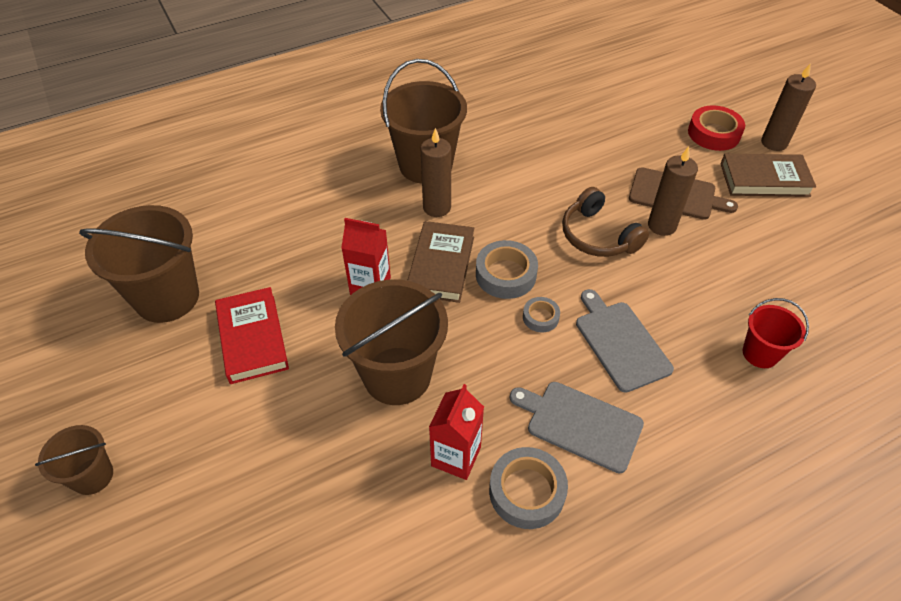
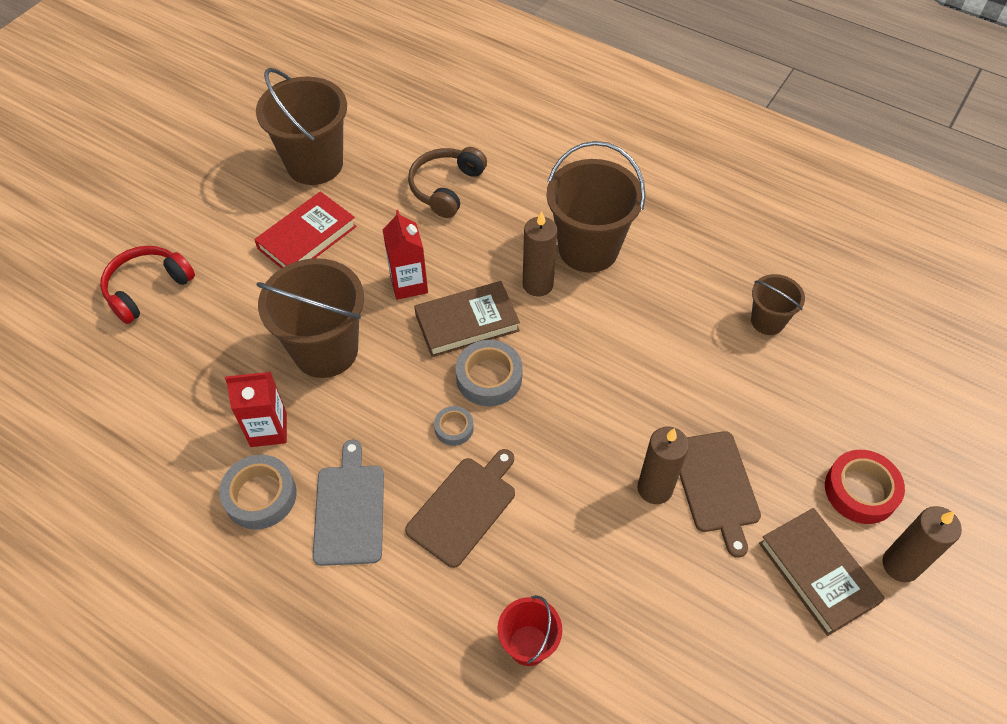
camera: 60 degrees right, 5 degrees up
(93, 476) = (144, 219): brown bucket -> brown bucket (767, 321)
(195, 507) = (147, 289): none -> red headphones
(598, 236) = (596, 434): brown headphones -> brown headphones (446, 187)
(620, 343) = (464, 508): grey cutting board -> brown cutting board

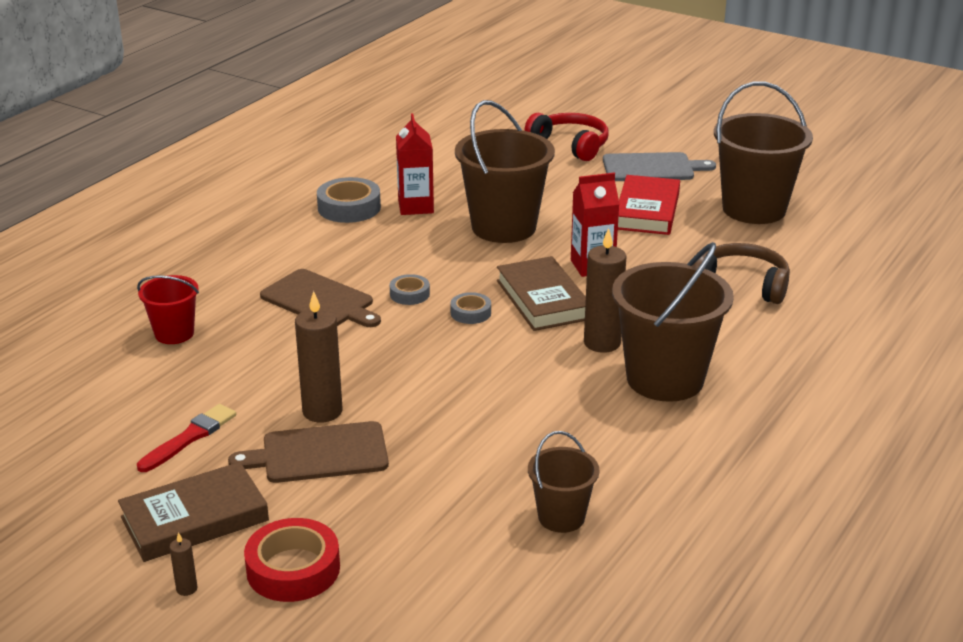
camera: 90 degrees right, 25 degrees down
(307, 237) = (647, 211): red book -> red book turned 60 degrees clockwise
(349, 510) = (328, 246): grey cutting board -> grey cutting board (651, 168)
(489, 377) = (470, 313): grey tape -> grey tape, size x0.57
(706, 597) = (189, 437): none -> red brush
(900, 565) = (186, 589): brown candle -> brown candle, size x0.44

